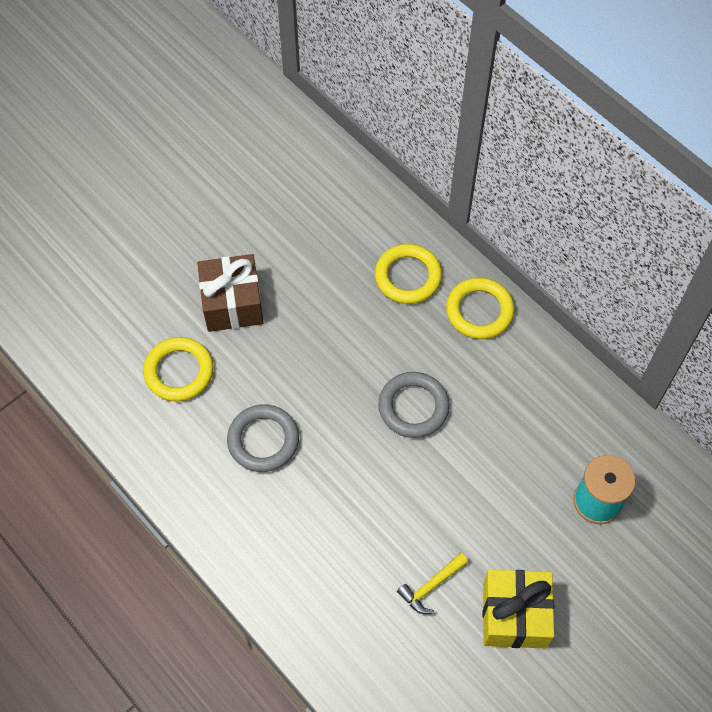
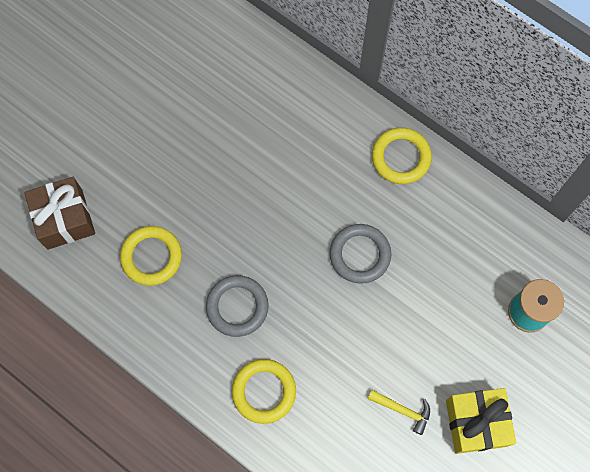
camera: 10 degrees left, 10 degrees up
(232, 303) = (185, 186): brown gift -> brown gift (64, 219)
(408, 277) = (333, 136): yellow ring -> yellow ring (264, 391)
(431, 586) = (403, 410): yellow hammer -> yellow hammer turned 105 degrees counterclockwise

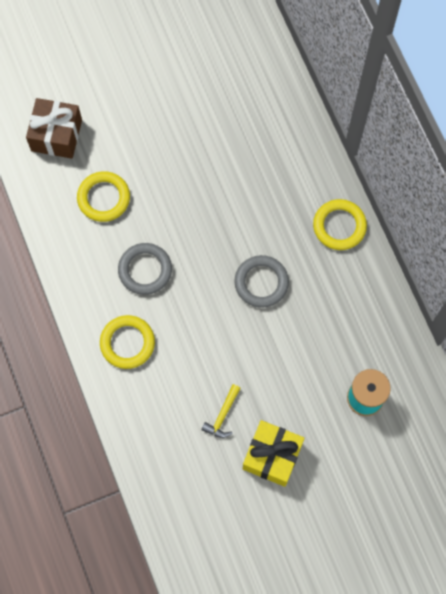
camera: 30 degrees right, 0 degrees up
(403, 410) = (222, 415): yellow hammer -> yellow hammer turned 60 degrees clockwise

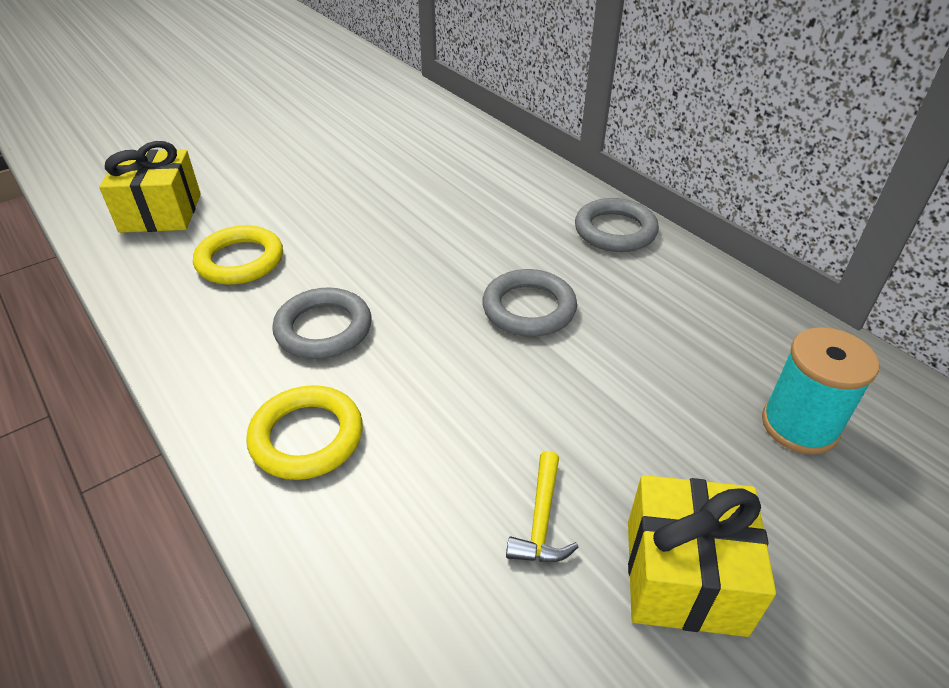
camera: 15 degrees left, 30 degrees down
(56, 135) = (161, 213): brown gift -> yellow gift
(339, 226) = (615, 231): yellow ring -> grey ring

